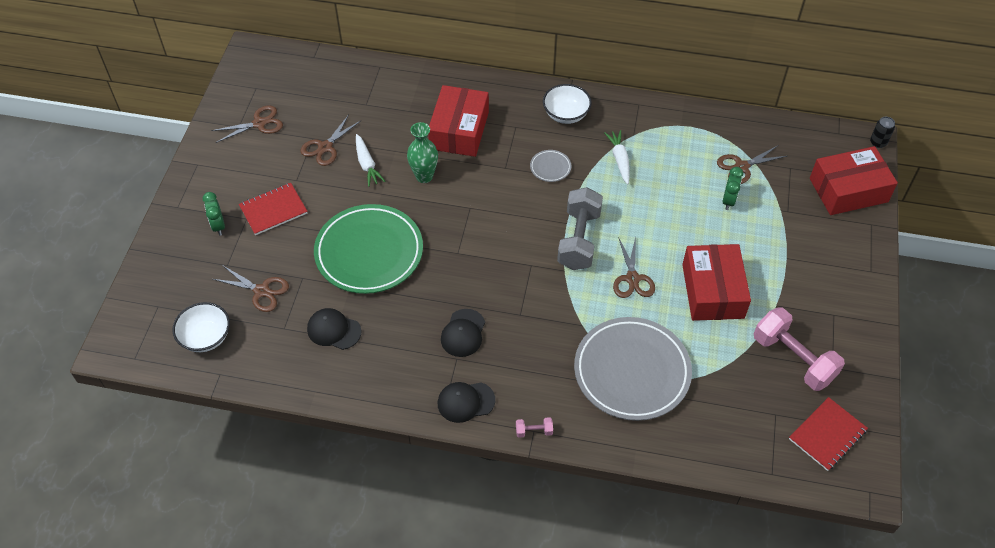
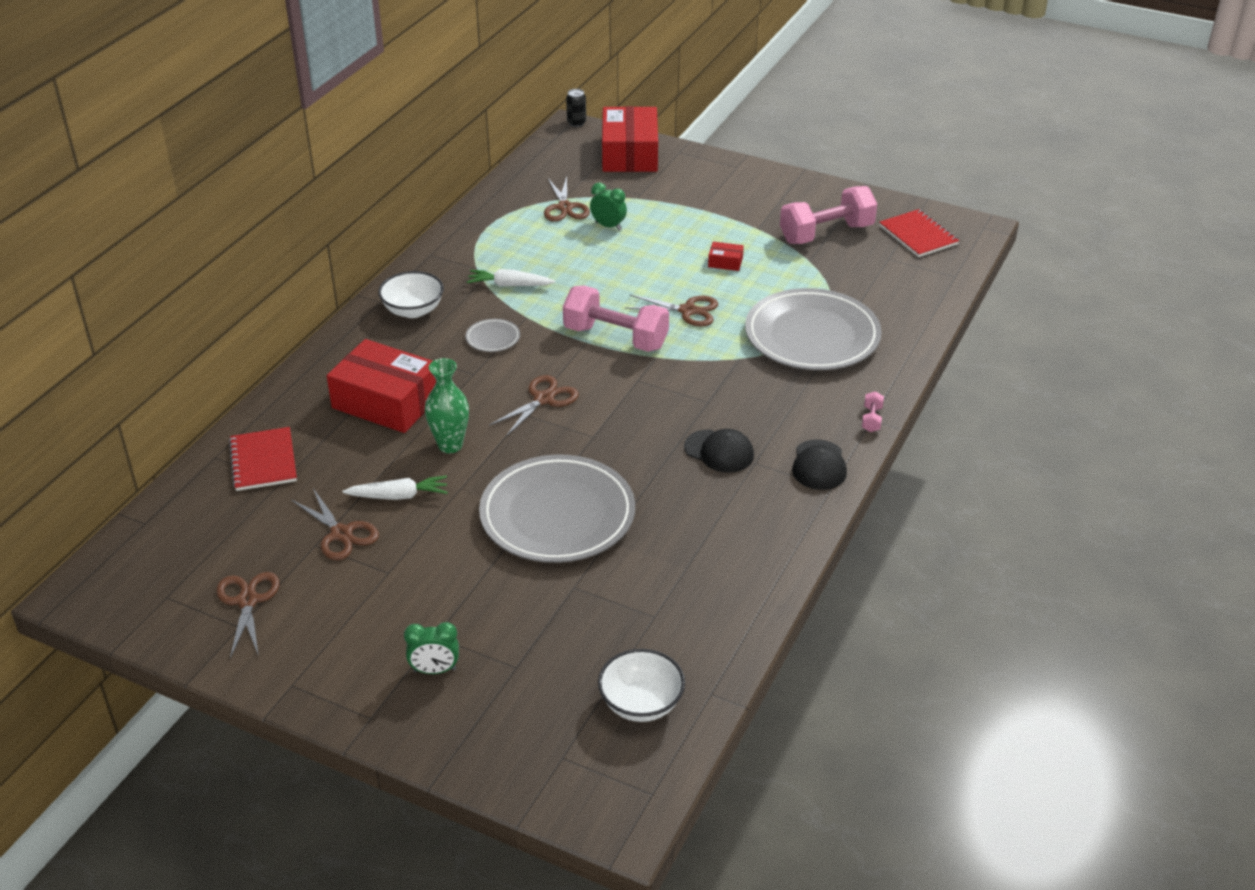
camera: 75 degrees left, 15 degrees down
(261, 291) = (580, 633): brown scissors -> brown scissors (543, 399)
(273, 210) = (434, 604): red notebook -> red notebook (263, 461)
(334, 330) = (675, 566): black cap -> none
(369, 252) = (557, 515): green plate -> grey plate
(578, 240) = (615, 338): grey dumbbell -> pink dumbbell
(713, 291) = (725, 262): red box -> red box, size x0.40

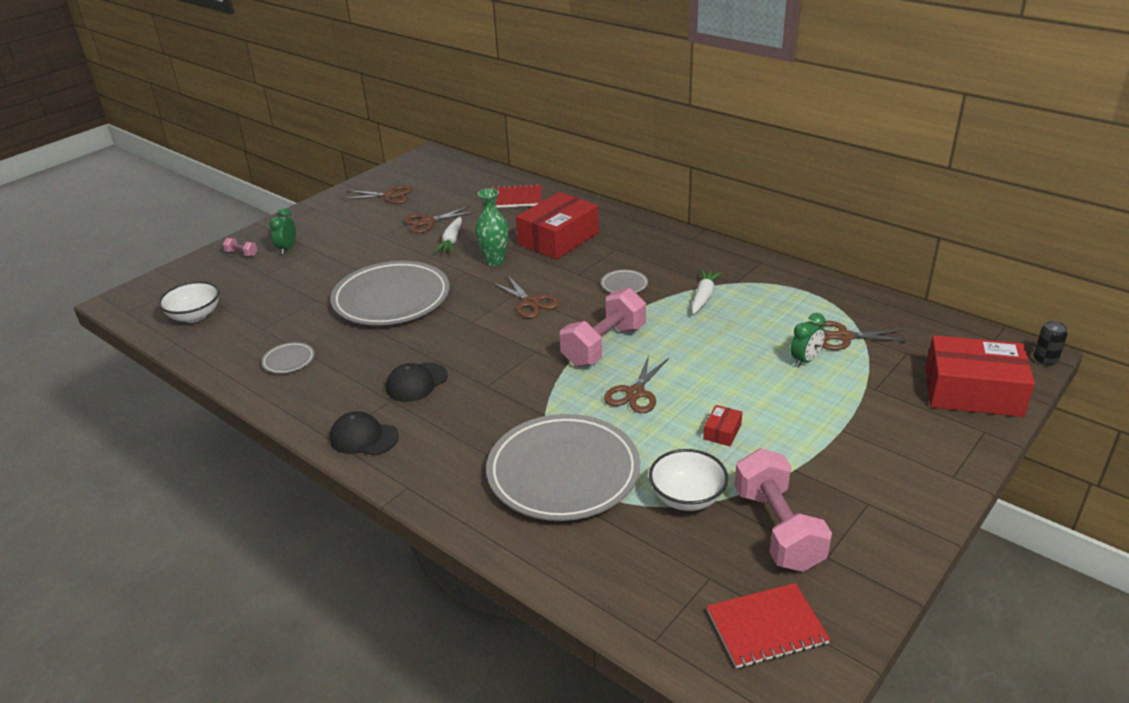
camera: 105 degrees right, 5 degrees down
(413, 310) = (675, 252): white bowl -> white bowl (687, 497)
(712, 566) = (288, 360): none -> grey plate
(871, 419) = (407, 487): pink dumbbell -> pink dumbbell (242, 254)

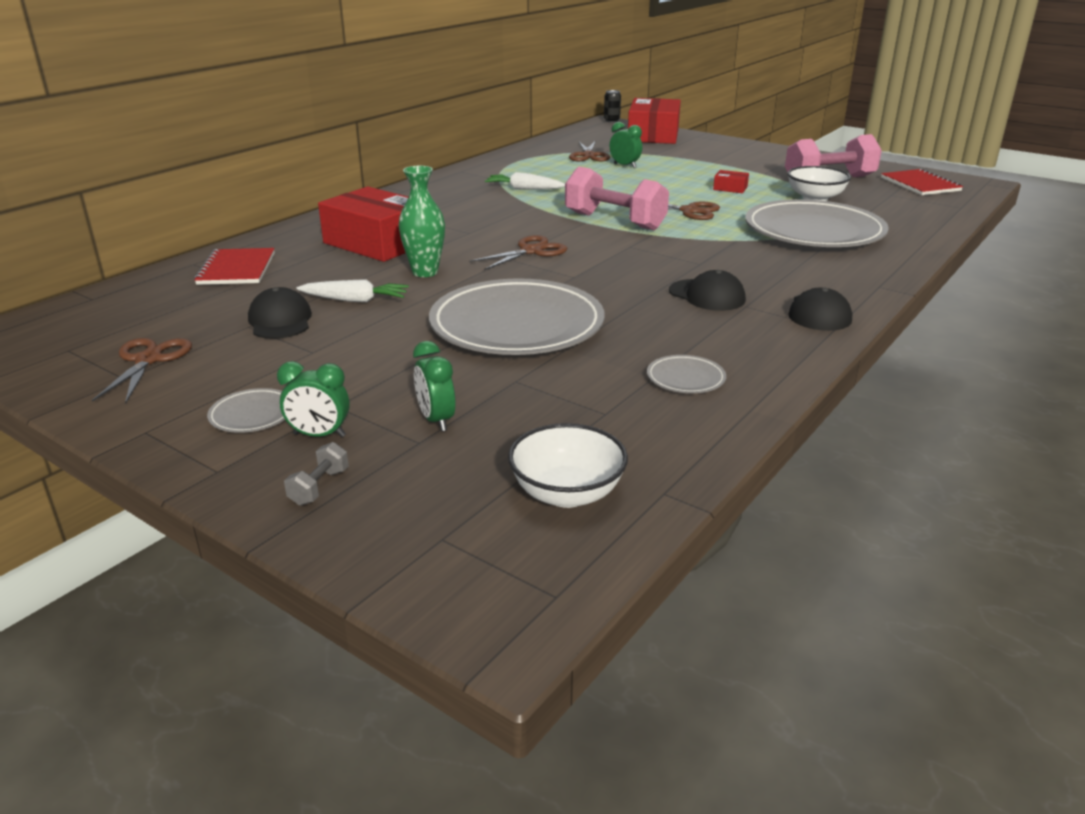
camera: 95 degrees left, 5 degrees down
(242, 254) = (319, 487): pink dumbbell -> grey dumbbell
(284, 278) = (436, 420): none -> green clock
(428, 222) = (280, 320): brown scissors -> black cap
(624, 285) = (496, 215): grey plate -> grey plate (252, 415)

